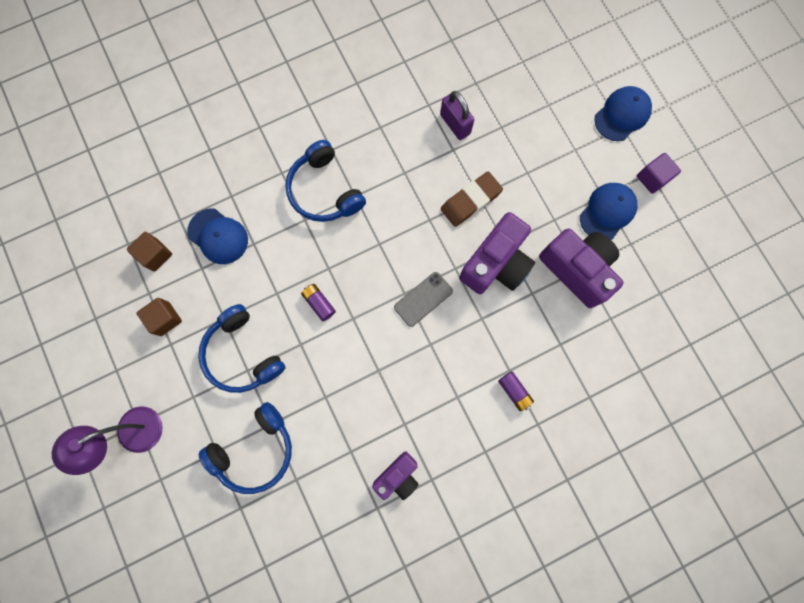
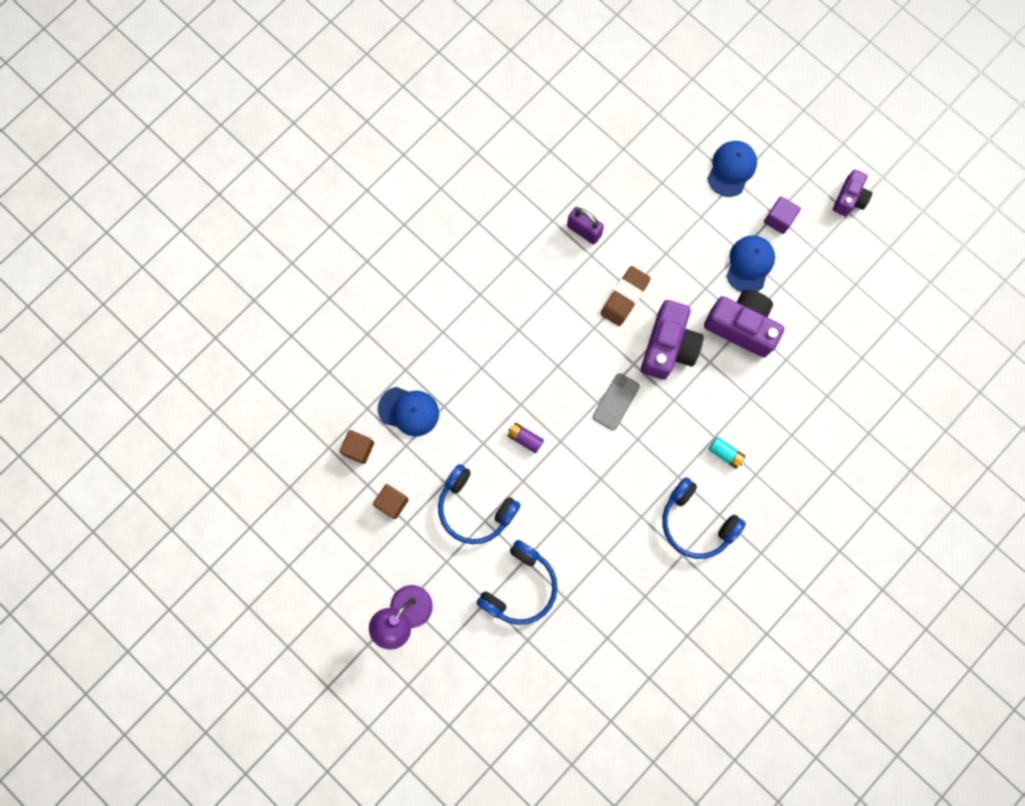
camera: 20 degrees left, 0 degrees up
(324, 191) = (489, 335): blue headphones -> blue headphones (696, 522)
(398, 476) = (652, 562): purple camera -> purple camera (849, 199)
(514, 391) = (725, 453): purple battery -> turquoise battery

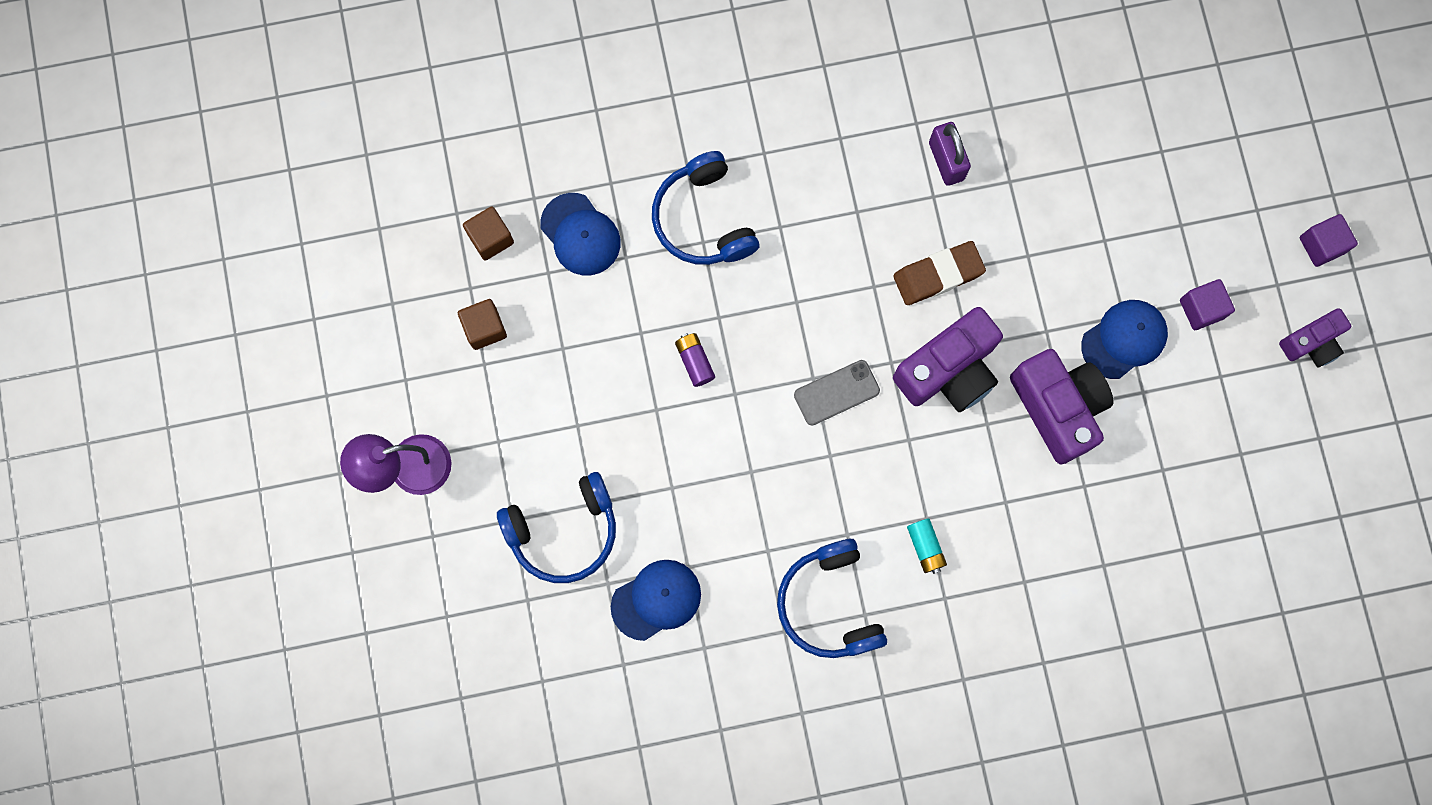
camera: 35 degrees right, 0 degrees up
(475, 508) = (576, 402): blue headphones -> blue headphones (703, 219)
(731, 169) = (1186, 207): blue cap -> blue cap (656, 600)
(816, 141) = (1321, 245): none -> purple cube

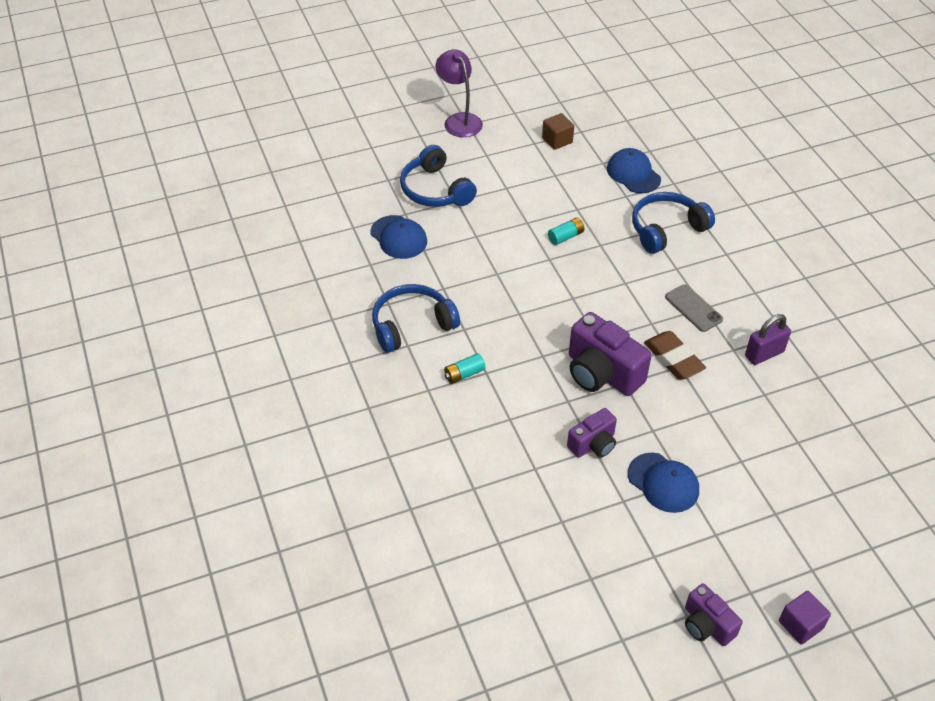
camera: 80 degrees right, 30 degrees down
(491, 238) = (616, 136): brown cube -> none
(580, 234) = (633, 174): blue cap -> blue cap turned 105 degrees clockwise
(695, 361) = (565, 236): purple battery -> turquoise battery
(836, 392) = (566, 311): grey phone -> grey phone (693, 308)
(1058, 408) = (593, 444): purple camera -> purple camera, size x0.58
(1201, 309) = (708, 536): purple cube -> none

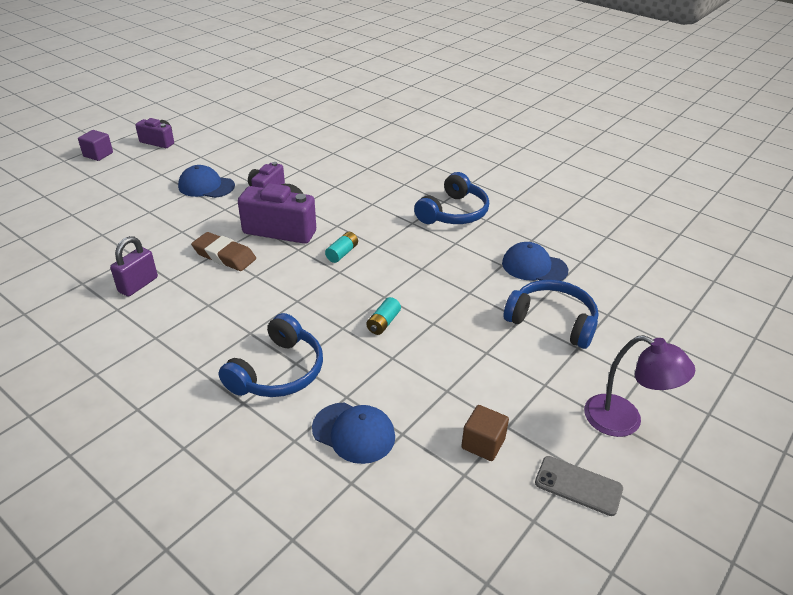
camera: 150 degrees right, 10 degrees down
(464, 374) = (387, 198): turquoise battery -> turquoise battery (342, 253)
(693, 308) = (219, 300): grey phone -> grey phone (578, 486)

